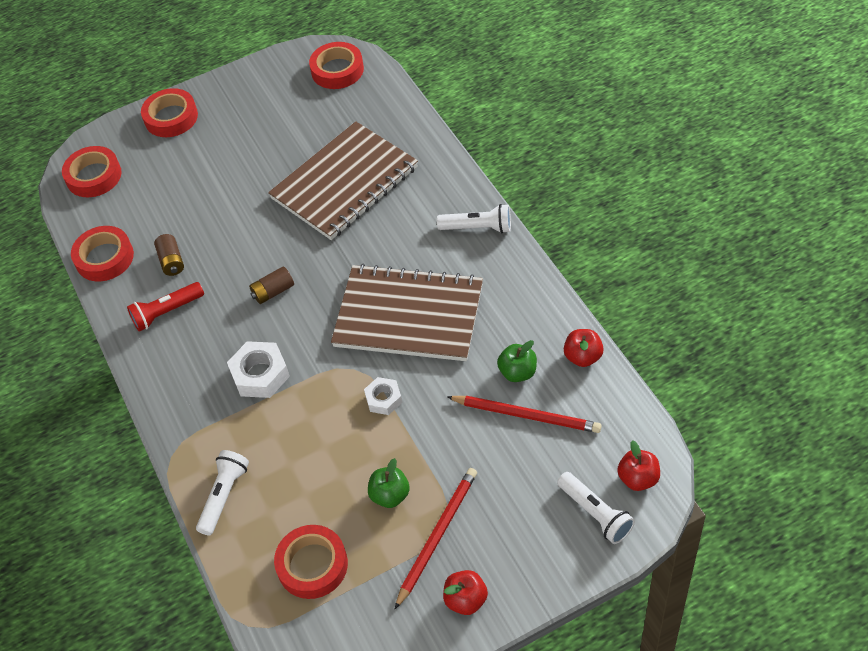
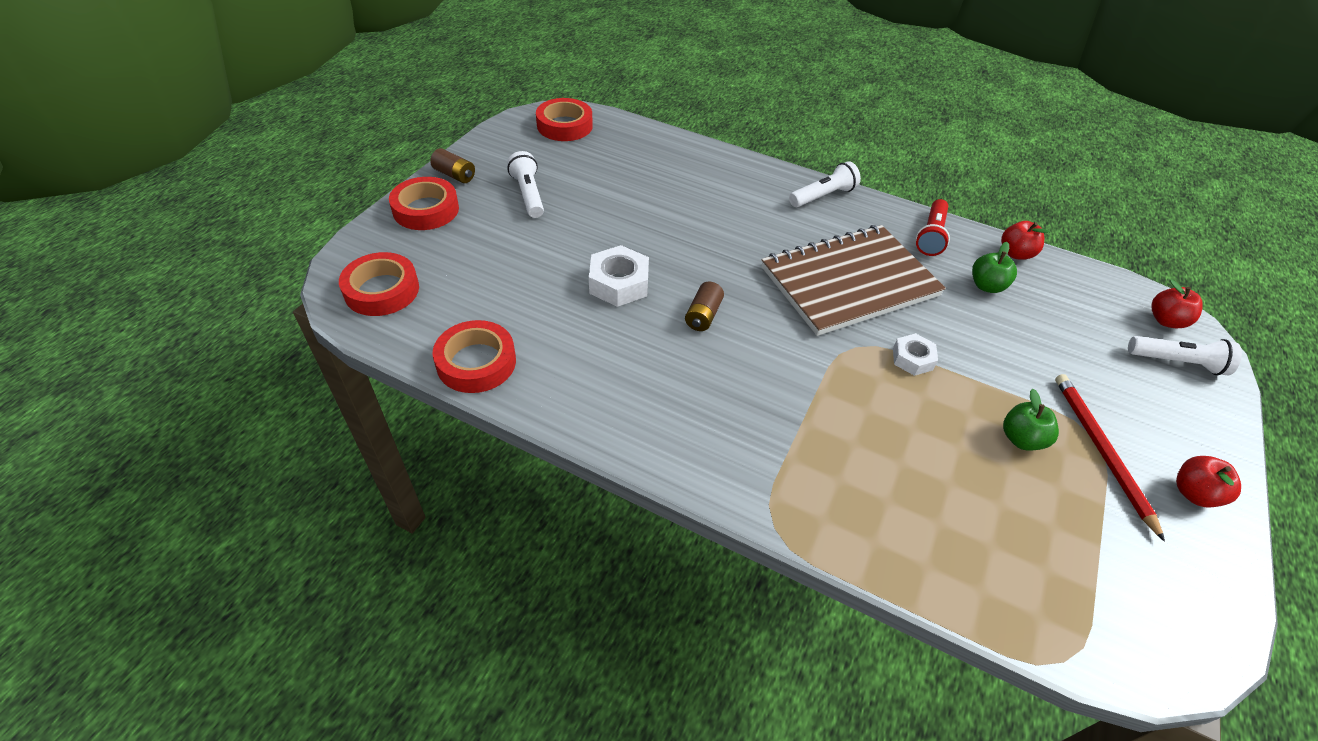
camera: 45 degrees left, 5 degrees down
(166, 312) = (609, 383): red flashlight -> red flashlight (931, 236)
(171, 261) = (563, 333): brown battery -> brown battery (454, 175)
(224, 496) = (877, 535): white flashlight -> white flashlight (528, 194)
(260, 374) = (775, 394): white nut -> white nut (619, 283)
(312, 565) = (1041, 550): red tape -> none
(345, 183) = (669, 204): brown notebook -> none
(526, 415) = (1035, 315): red pencil -> none

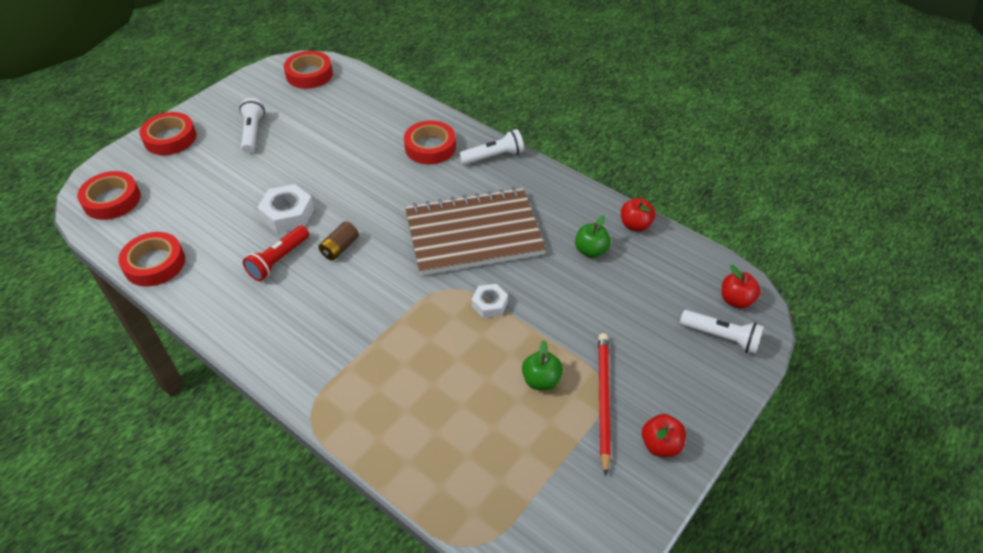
camera: 15 degrees right, 0 degrees up
(454, 175) = (204, 111): brown battery -> none
(747, 192) = (430, 147): none -> red tape
(931, 236) = (568, 201): red flashlight -> red flashlight (278, 260)

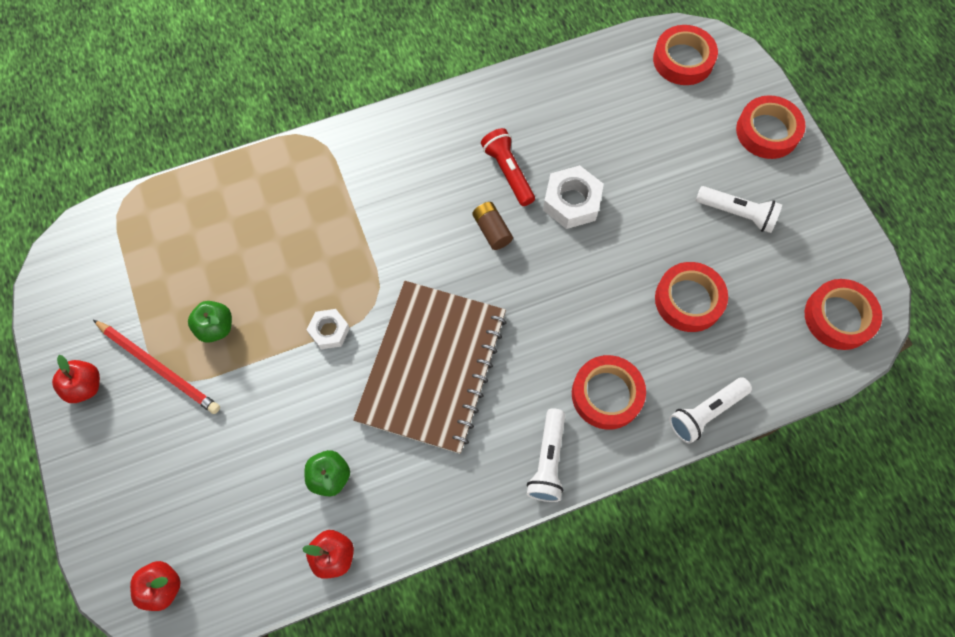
camera: 120 degrees right, 20 degrees up
(154, 263) = (566, 74): red tape -> red tape (688, 300)
(721, 337) = (135, 531): white flashlight -> white flashlight (706, 412)

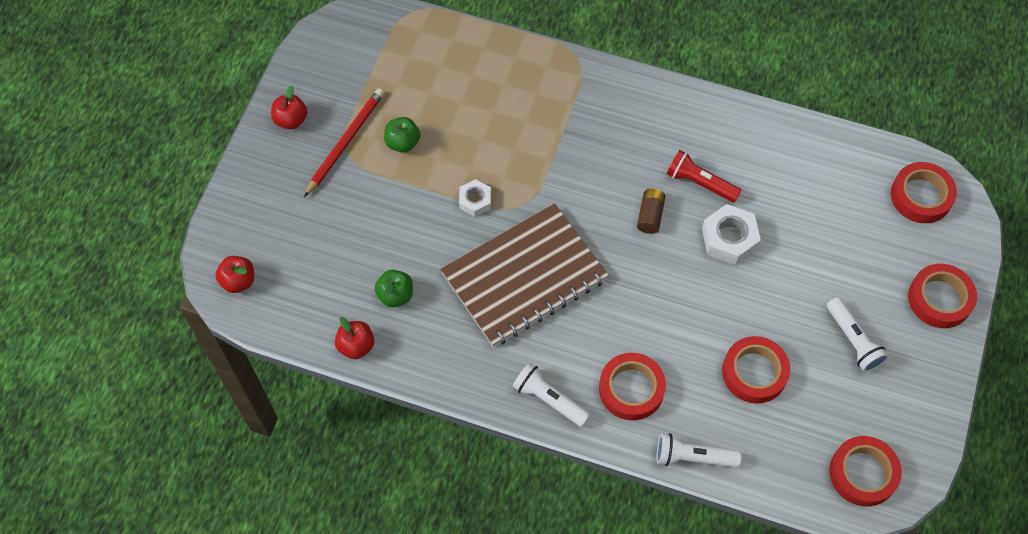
camera: 40 degrees right, 5 degrees down
(159, 367) = (345, 142): red pencil -> red pencil turned 135 degrees counterclockwise
(508, 172) = (700, 183): red flashlight -> red flashlight turned 75 degrees counterclockwise
(548, 460) = (549, 399): white flashlight -> white flashlight turned 75 degrees clockwise

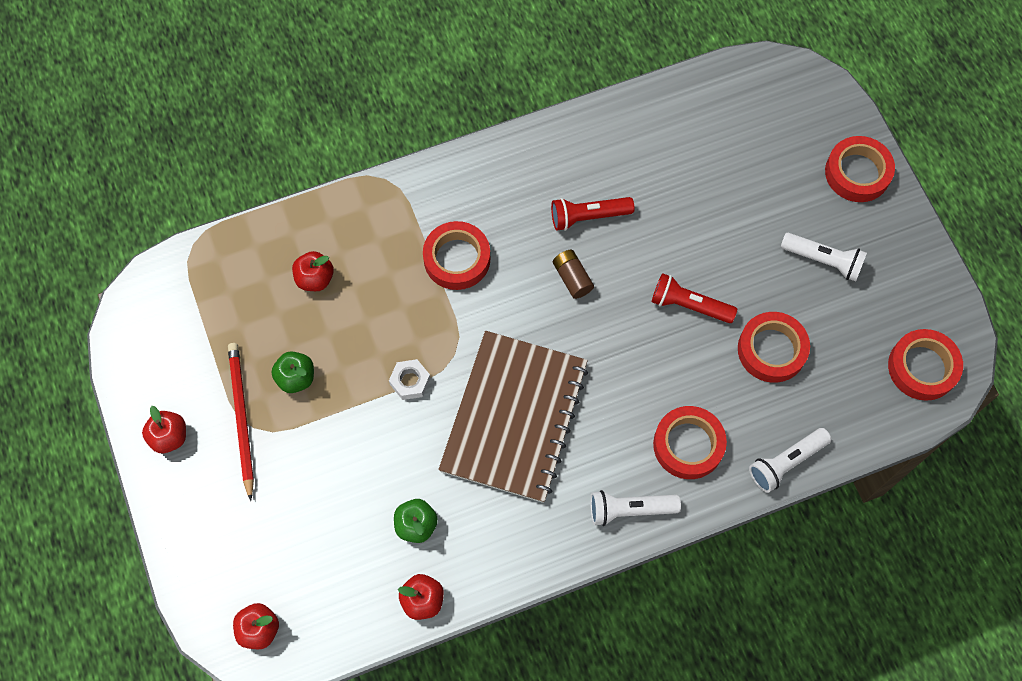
camera: 40 degrees left, 5 degrees up
(472, 89) = (315, 279): none -> red apple
(720, 296) = (689, 305): none -> red flashlight
(729, 238) = (654, 248): white nut -> none
(921, 196) = (771, 94): red tape -> red tape (457, 259)

